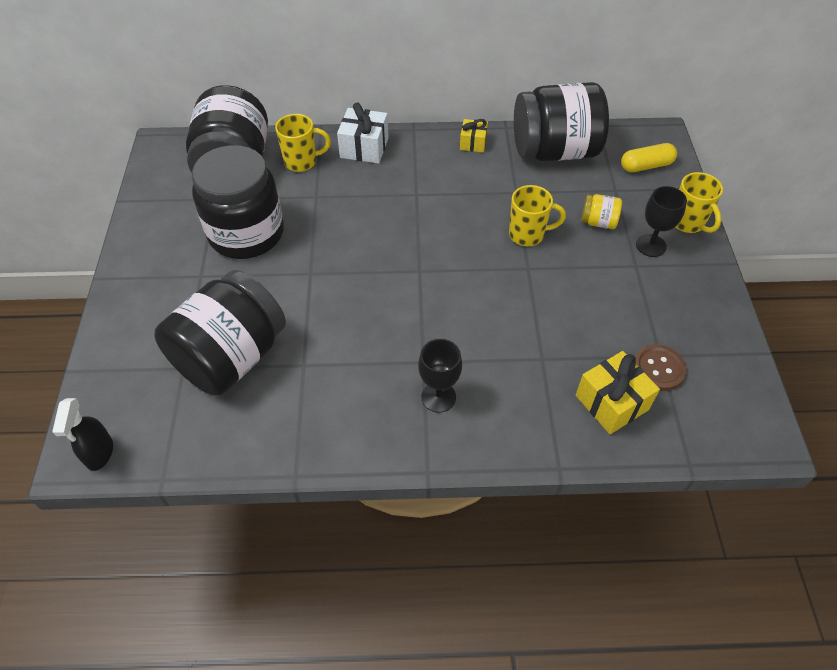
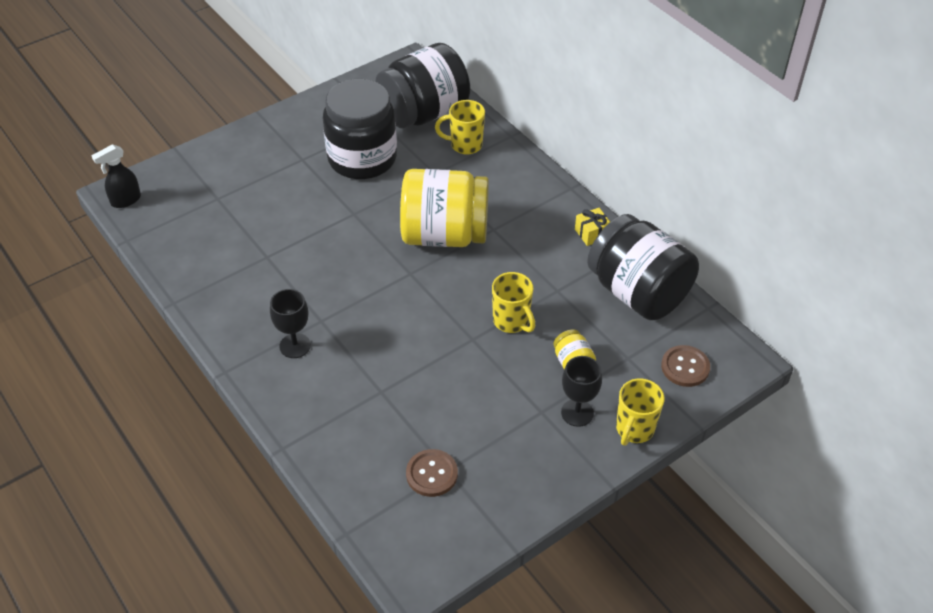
camera: 55 degrees right, 5 degrees down
(231, 357) = (244, 216): black jar -> none
(302, 162) = (465, 145): yellow mug -> yellow mug turned 135 degrees clockwise
(364, 148) = (517, 171): white gift -> none
(394, 226) = (444, 234): none -> yellow jar
(611, 402) = (370, 456): yellow gift -> none
(646, 166) = (685, 367): yellow capsule -> brown button

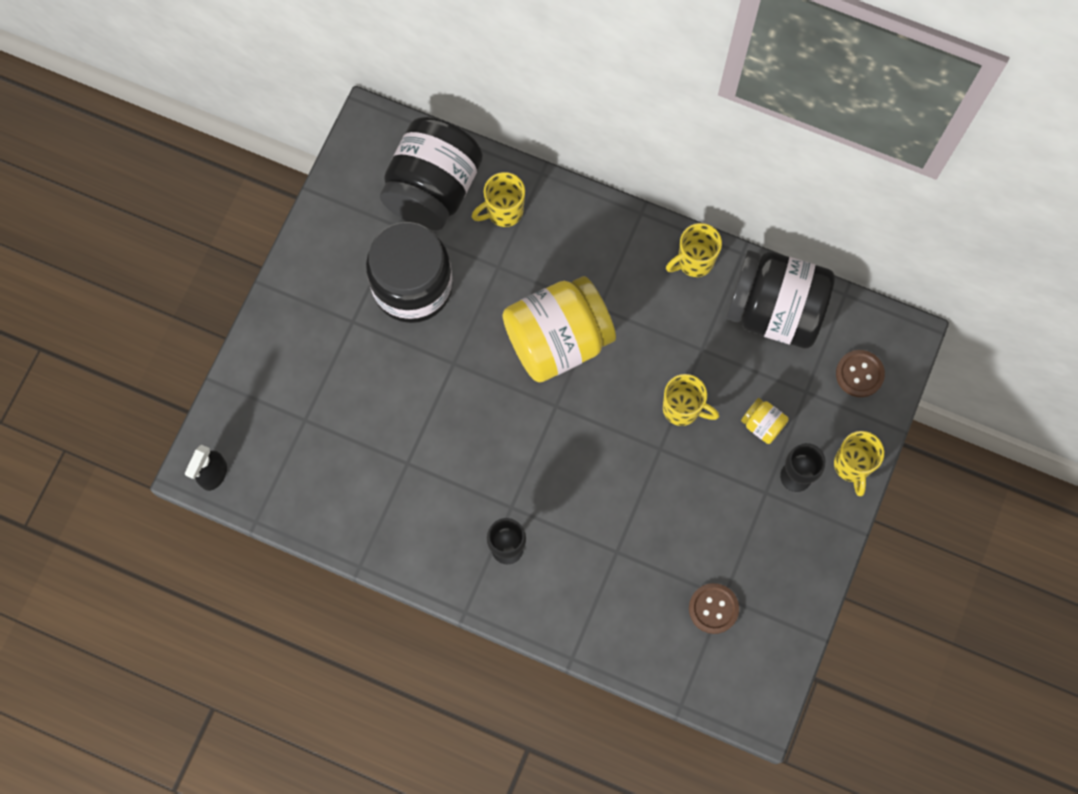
camera: 30 degrees left, 25 degrees up
(592, 233) = (694, 261): yellow gift -> yellow mug

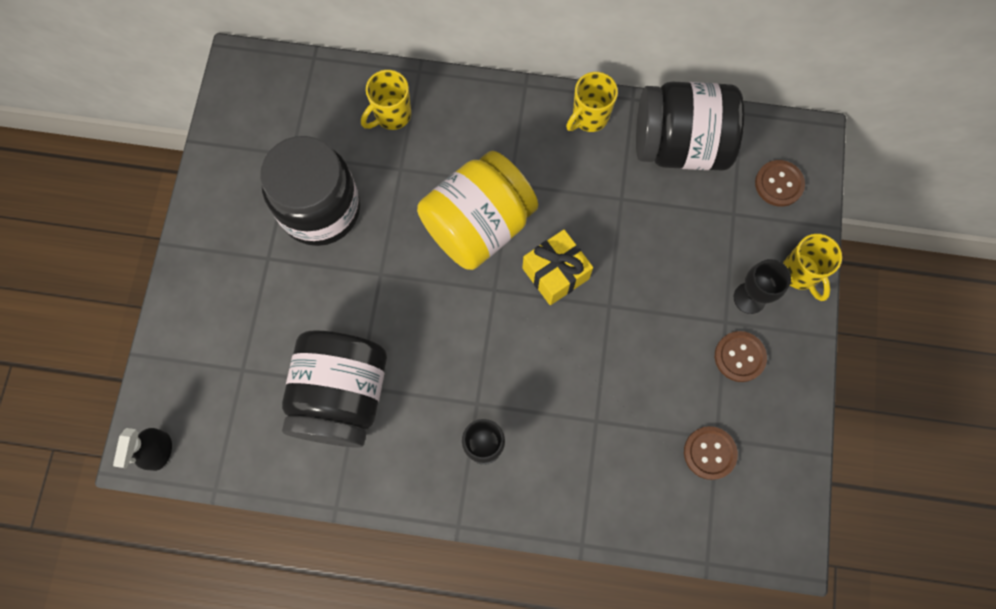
camera: 15 degrees left, 0 degrees up
(433, 189) = (317, 111): black jar -> black jar (342, 396)
(618, 405) = (555, 273): none -> yellow gift
(682, 409) = (620, 261): yellow mug -> none
(762, 425) = (701, 256): yellow jar -> none
(769, 528) = (739, 357): none -> brown button

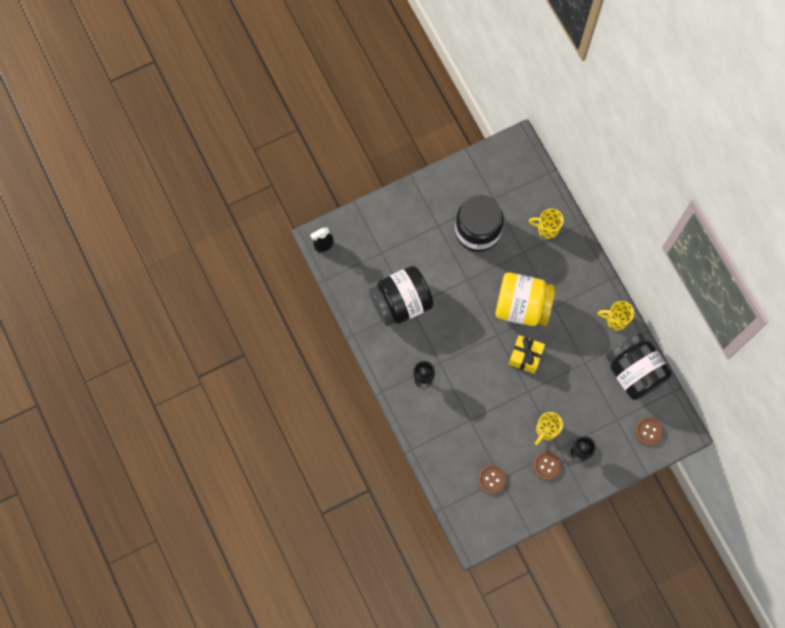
camera: 55 degrees right, 0 degrees up
(800, 274) = (609, 469): yellow mug -> yellow mug (546, 430)

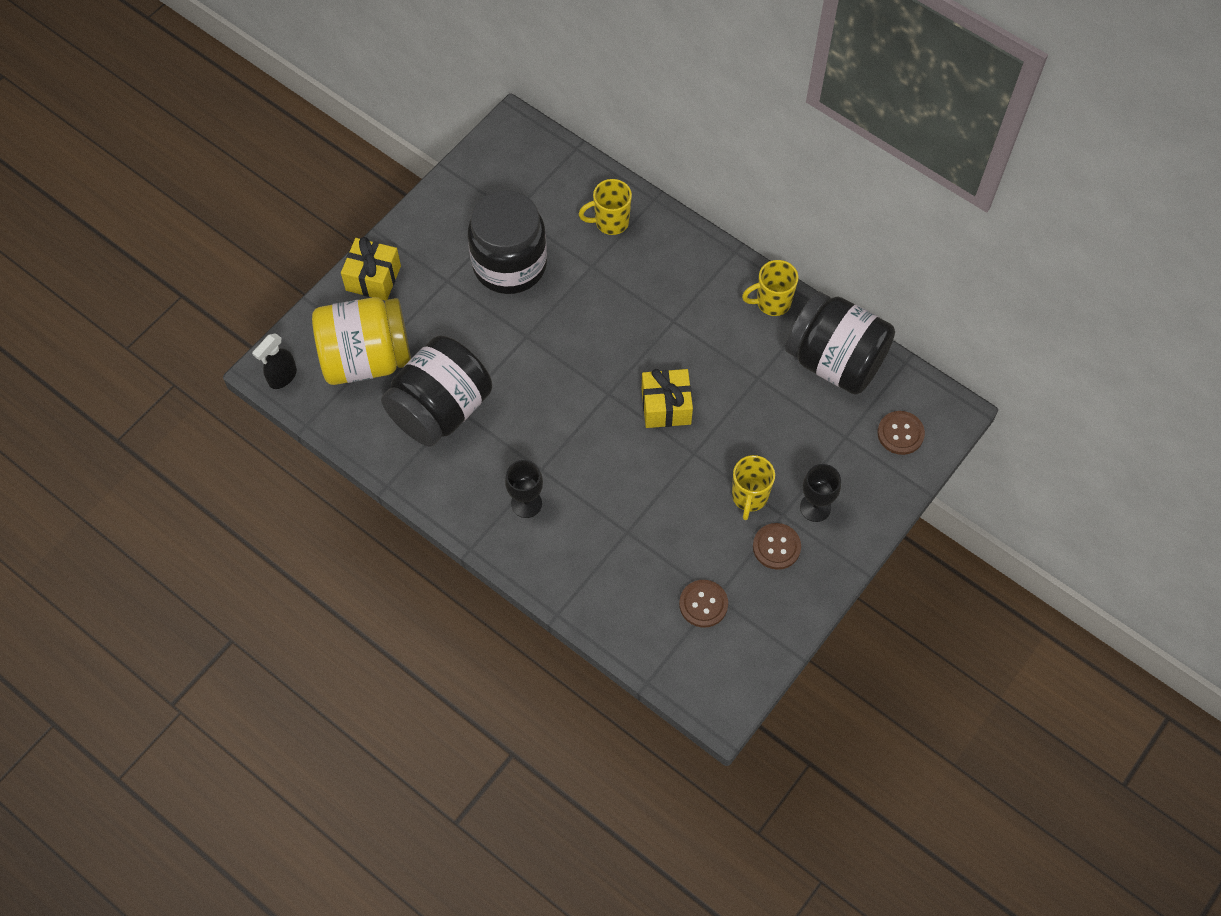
camera: 25 degrees left, 10 degrees down
(398, 206) = (373, 278): none -> yellow gift
(522, 306) = (627, 339): yellow jar -> yellow jar (366, 359)

